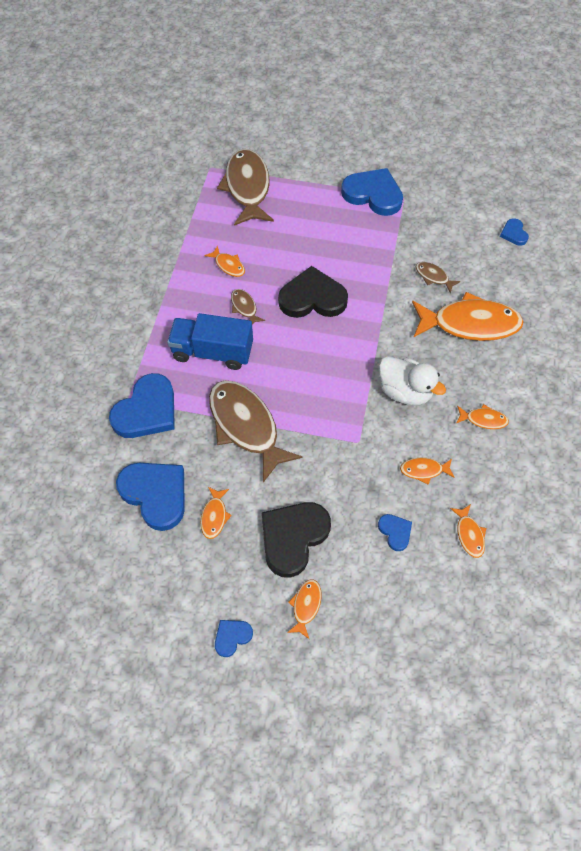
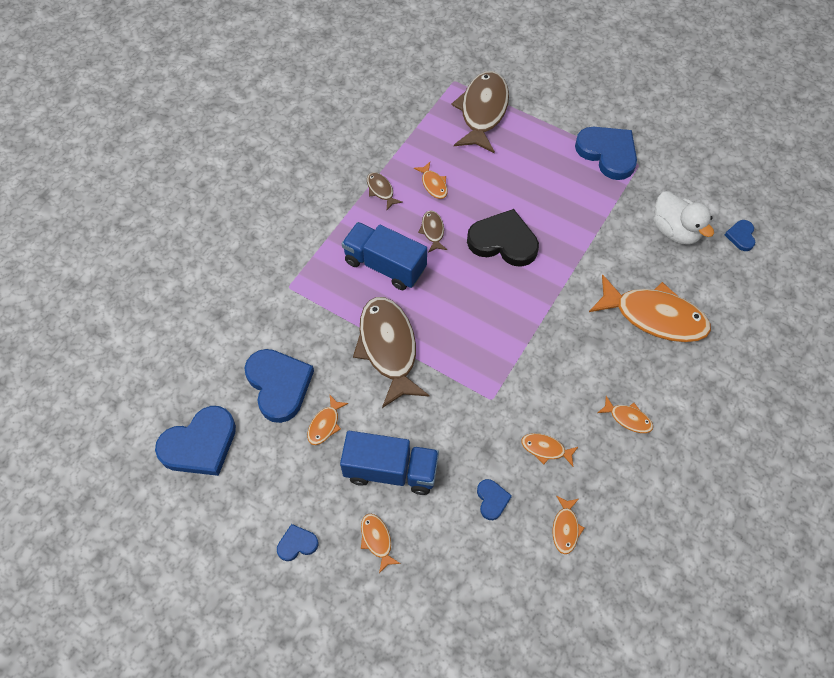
camera: 20 degrees right, 0 degrees up
(147, 410) = (301, 303): blue heart -> blue heart (200, 444)
(293, 537) = (391, 470): black heart -> blue truck
(305, 606) = (377, 540): orange fish -> orange fish turned 60 degrees counterclockwise
(405, 391) = (558, 364): white duck -> white duck (675, 231)
(433, 277) = (636, 257): brown fish -> brown fish (381, 190)

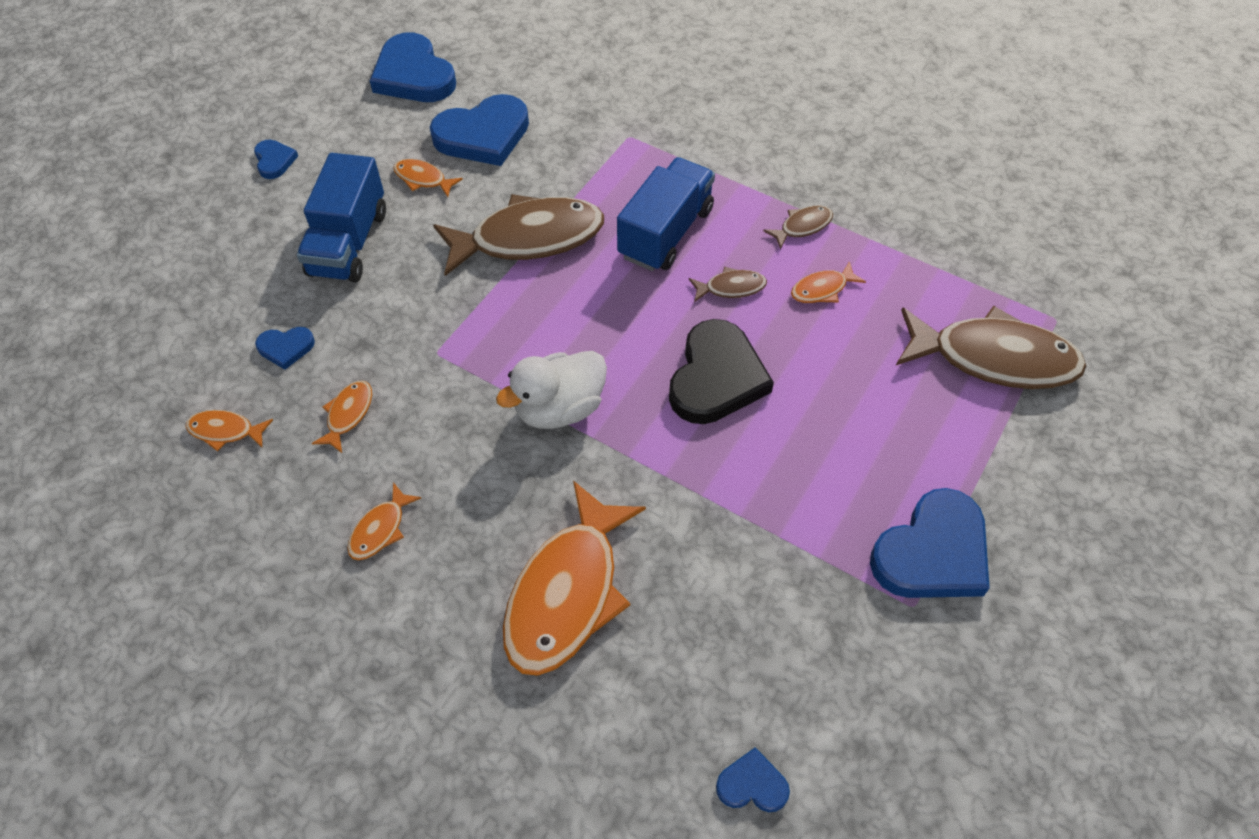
camera: 90 degrees right, 5 degrees down
(377, 540) = (261, 231): orange fish -> none
(675, 231) = (757, 653): white duck -> white duck (559, 408)

